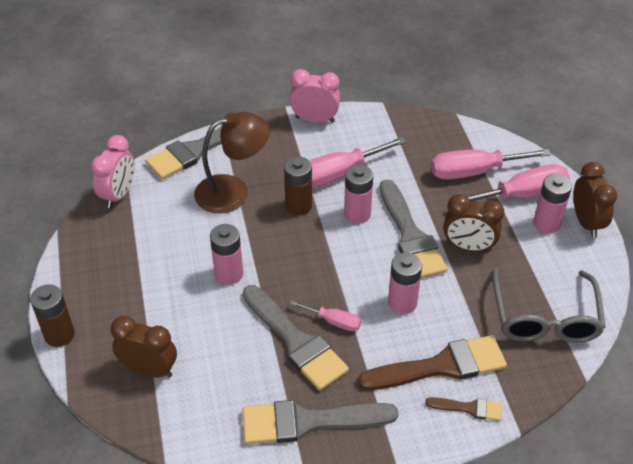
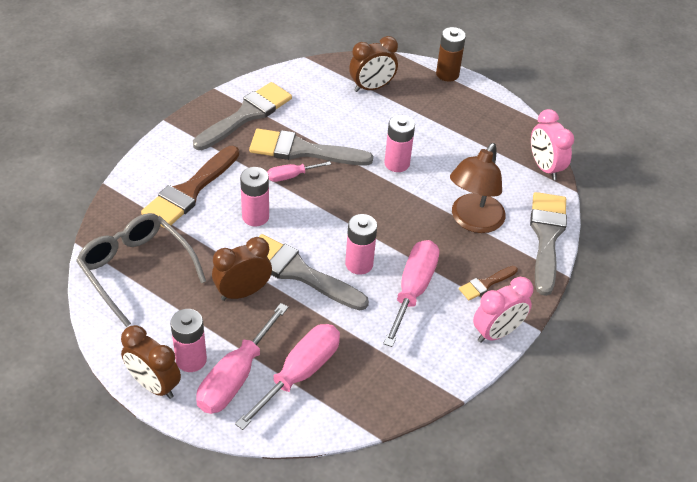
camera: 135 degrees right, 0 degrees up
(298, 206) = (411, 241): brown battery -> none
(469, 408) = (149, 177): brown brush -> brown brush (486, 284)

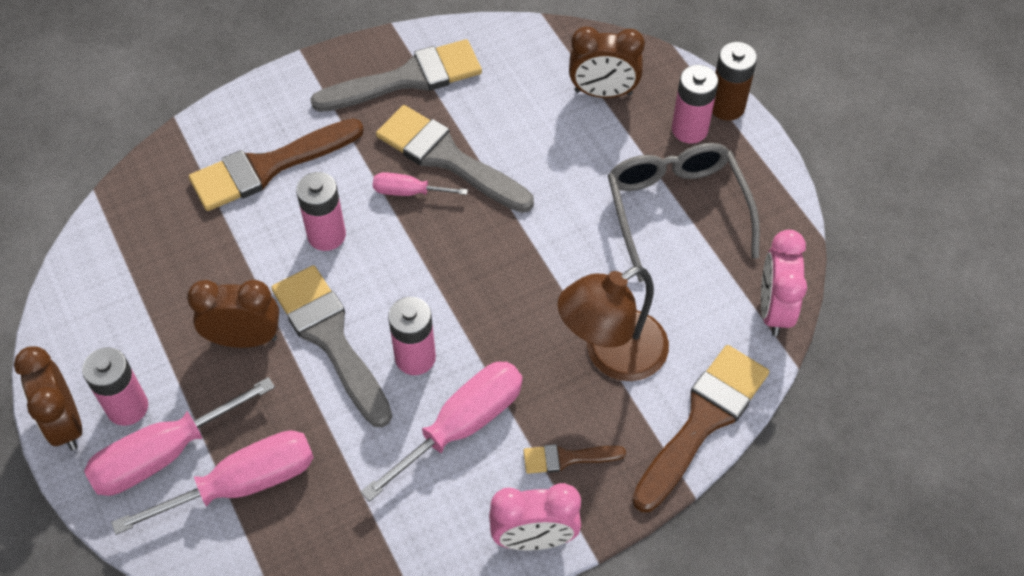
camera: 30 degrees right, 10 degrees up
(136, 269) = (139, 254): grey glasses -> grey glasses (676, 209)
(397, 163) = (562, 224): pink battery -> pink battery (689, 129)
(546, 237) = (702, 421): grey brush -> brown brush

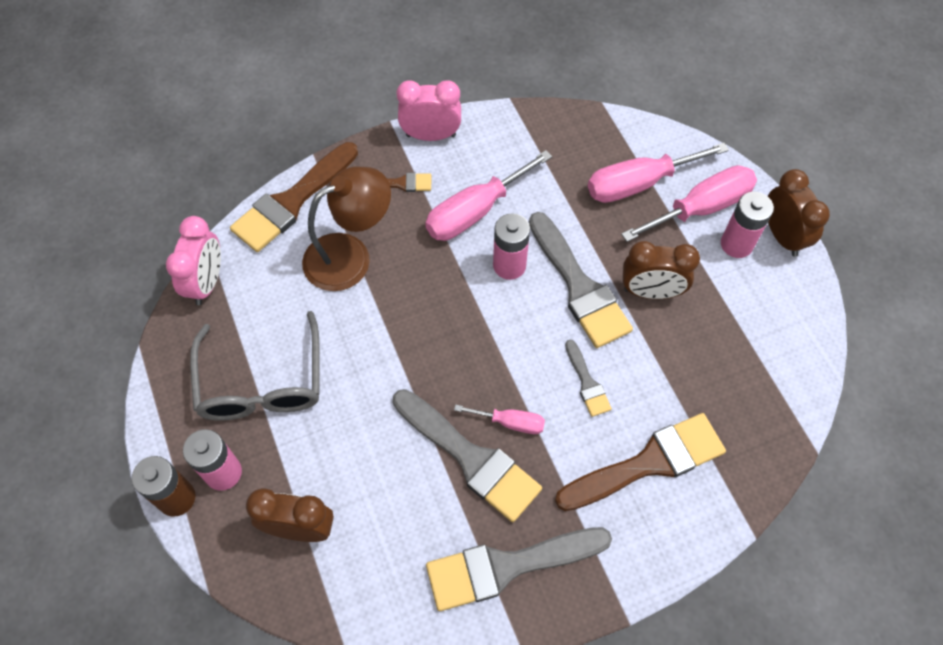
camera: 175 degrees left, 5 degrees up
(326, 235) = (587, 382): pink battery -> grey brush

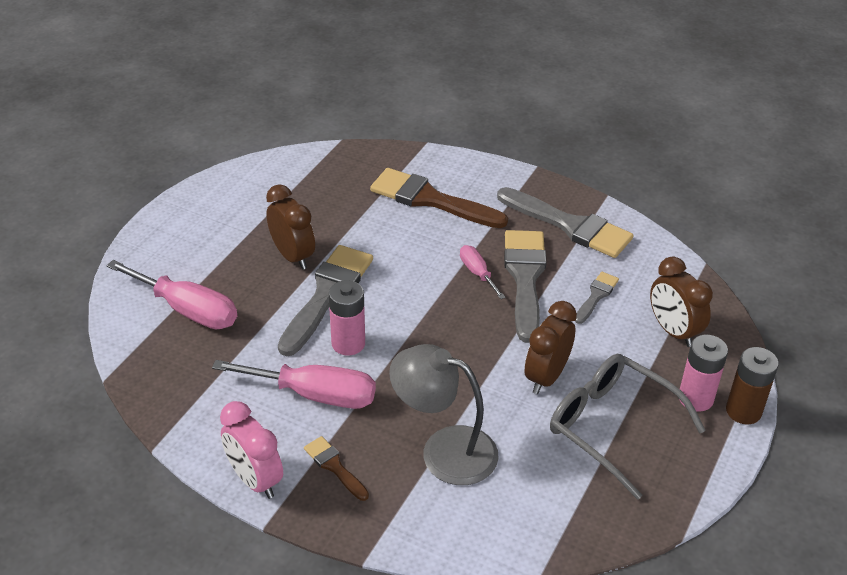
camera: 130 degrees left, 20 degrees down
(207, 282) = (578, 535): pink clock -> none
(262, 383) = (611, 426): grey glasses -> grey glasses turned 90 degrees counterclockwise
(292, 201) = (433, 536): brown brush -> none
(350, 256) = (444, 450): brown lamp -> grey lamp
(587, 382) = (404, 252): grey brush -> grey brush (596, 296)
(701, 208) = (182, 264): pink screwdriver -> none
(736, 244) = (202, 232): pink battery -> none
(782, 236) = (172, 213): brown clock -> brown clock (546, 377)

